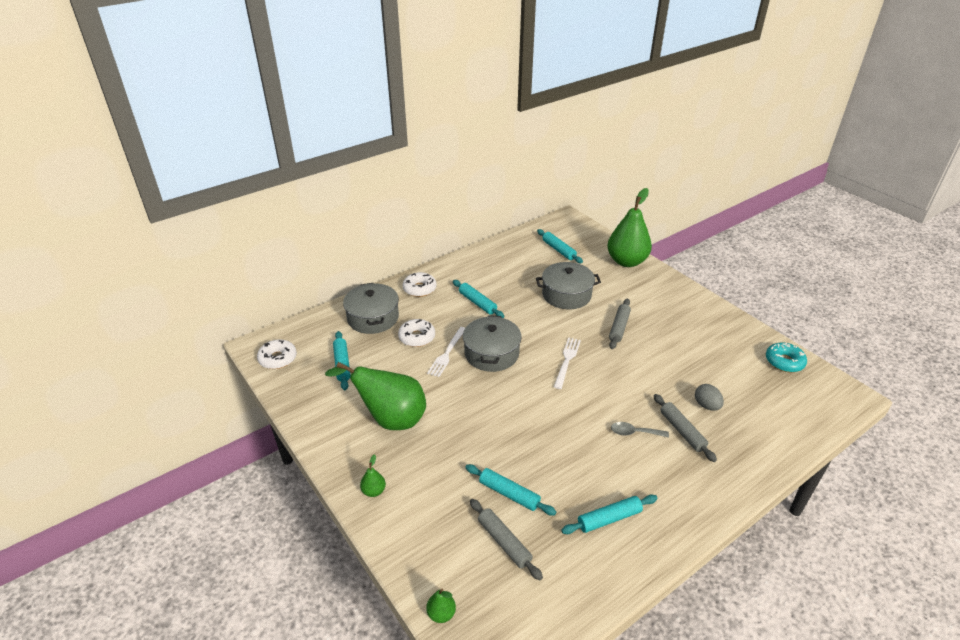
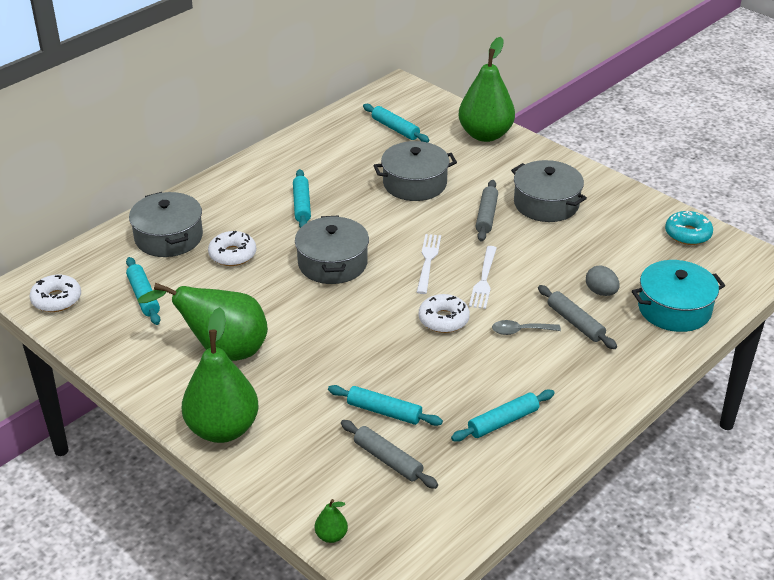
camera: 10 degrees left, 0 degrees up
(374, 491) = (222, 429): green pear -> green pear, size x2.49
(419, 289) = (221, 195): white donut -> white donut (443, 320)
(447, 354) = (276, 269): white fork -> white fork (484, 280)
(477, 303) = (302, 205): turquoise rolling pin -> turquoise rolling pin turned 45 degrees clockwise
(668, 322) = (546, 204): none -> grey pot
(769, 429) = (674, 309): none -> turquoise pot

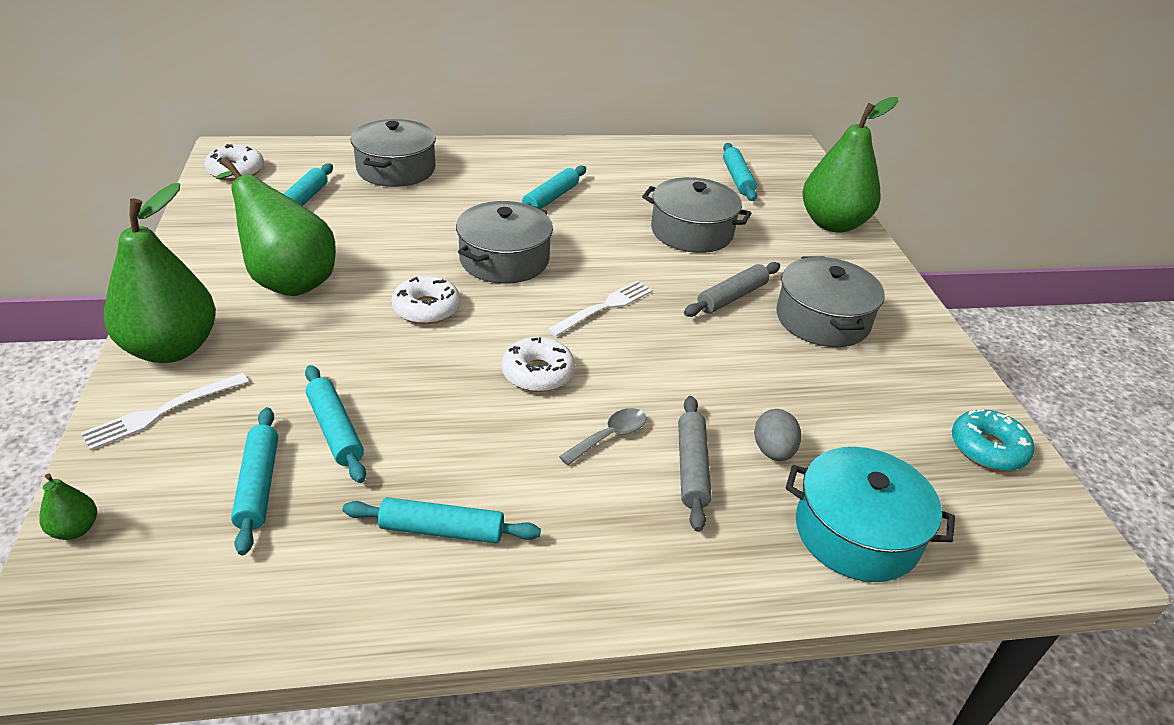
camera: 35 degrees right, 0 degrees up
(232, 255) = (426, 207): white donut -> white donut (426, 308)
(388, 460) = (258, 485): grey rolling pin -> turquoise rolling pin
(484, 280) = (640, 358): white fork -> white fork (160, 413)
(520, 331) = (609, 436): grey spoon -> grey spoon turned 105 degrees clockwise

